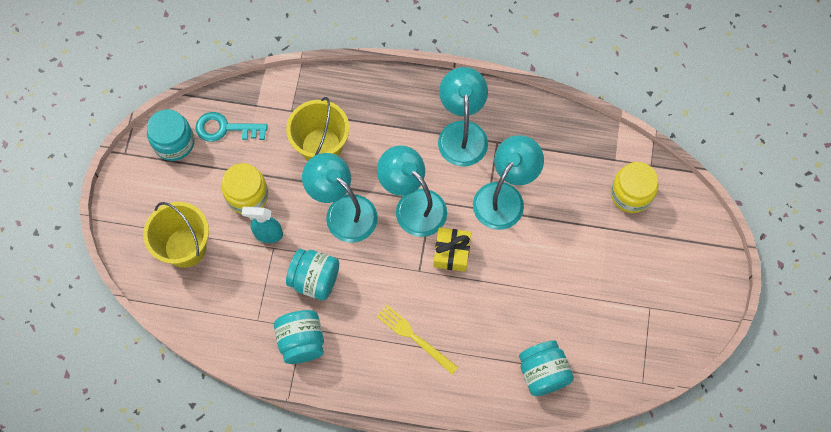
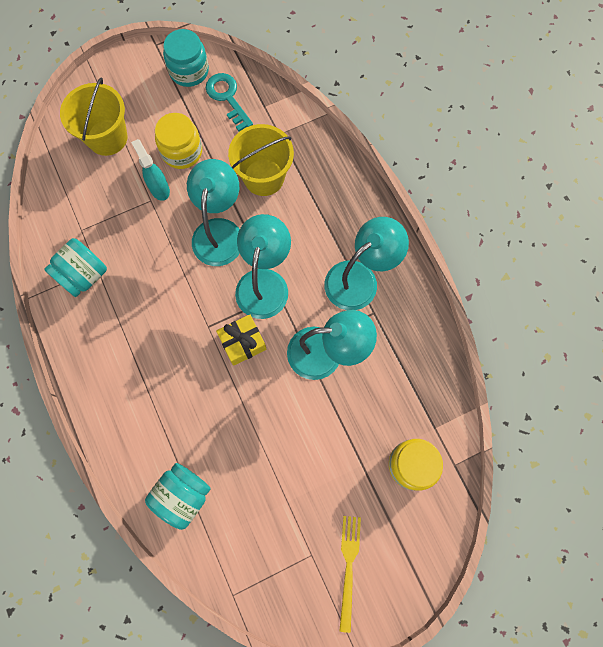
camera: 55 degrees right, 5 degrees up
(314, 280) = (144, 249): turquoise jar -> none
(414, 338) = (145, 362): yellow fork -> yellow fork (348, 567)

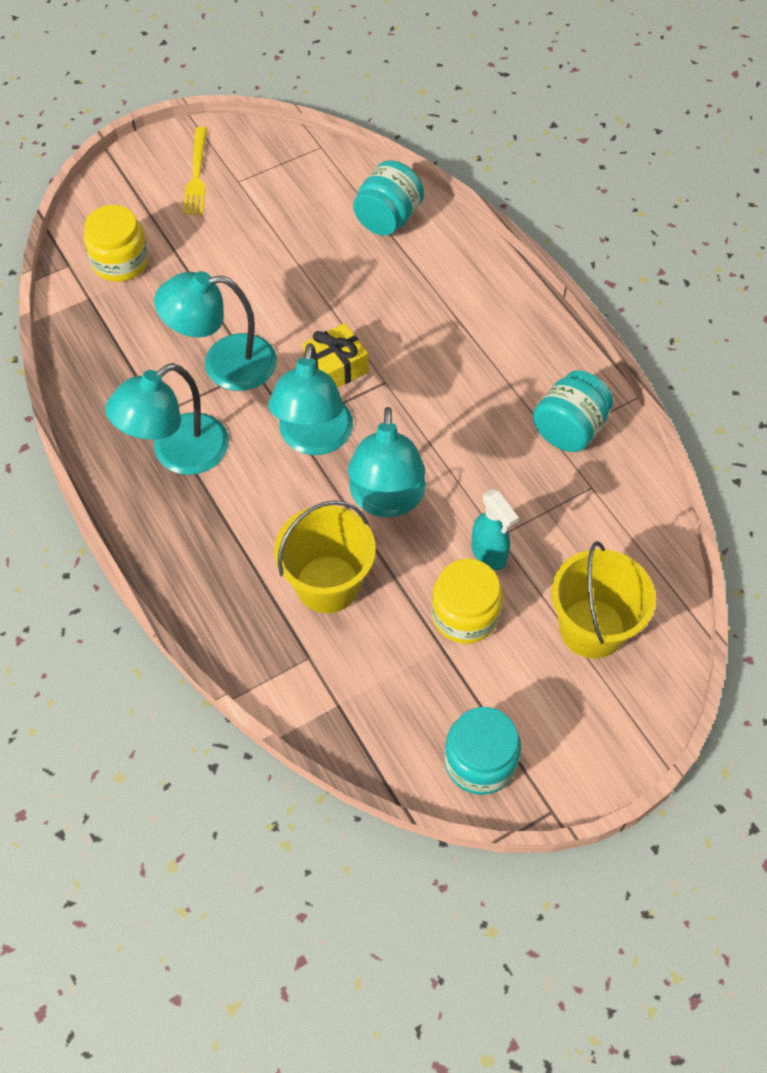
camera: 175 degrees right, 15 degrees down
(227, 98) = (403, 715): turquoise key -> none

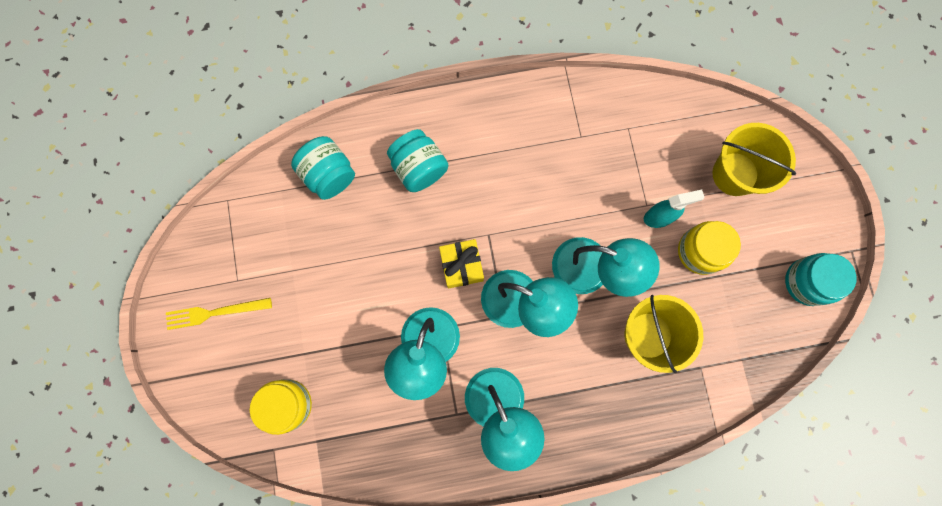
camera: 70 degrees left, 20 degrees up
(197, 174) = (215, 312): yellow fork -> yellow fork turned 150 degrees clockwise
(569, 429) = (576, 123): turquoise jar -> turquoise jar (419, 168)

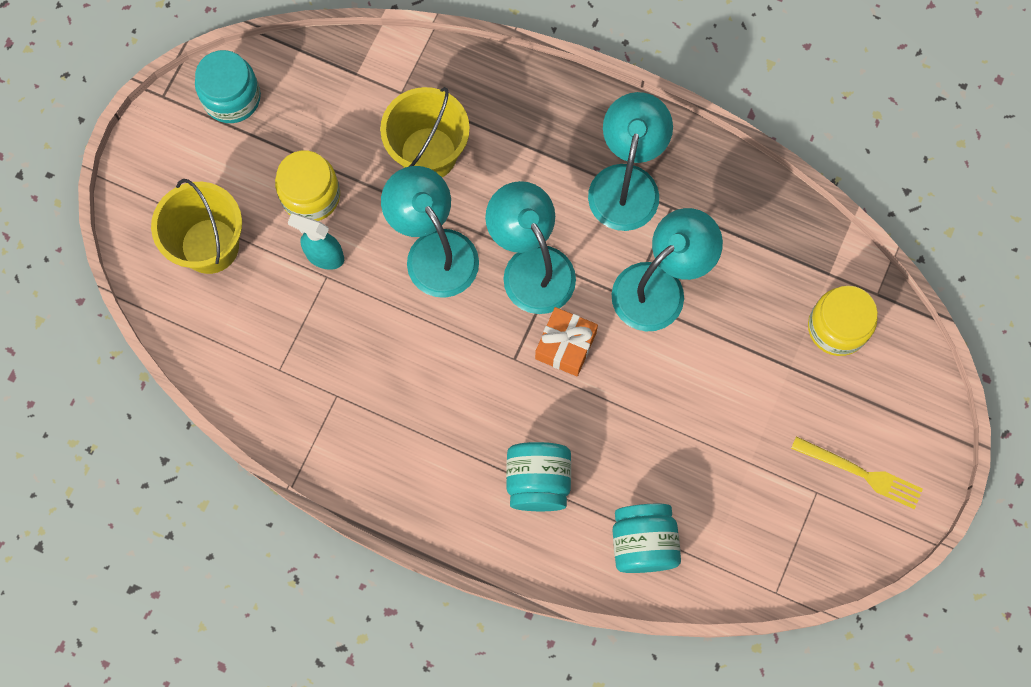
camera: 145 degrees left, 5 degrees down
(461, 266) = (565, 345): yellow gift -> orange gift

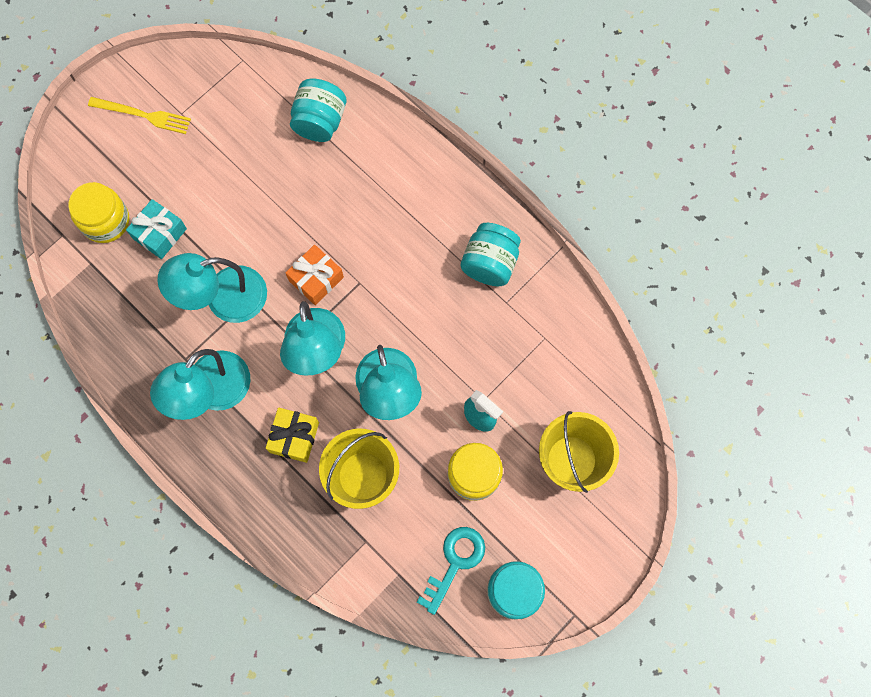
camera: 160 degrees left, 0 degrees up
(301, 103) = (455, 563): none -> turquoise key
(517, 167) = (294, 437): none -> yellow gift
(538, 482) = (377, 188): turquoise jar -> turquoise jar (490, 263)
(768, 335) = (160, 233): none -> turquoise gift
(861, 473) = (143, 115): yellow fork -> yellow fork turned 150 degrees clockwise

